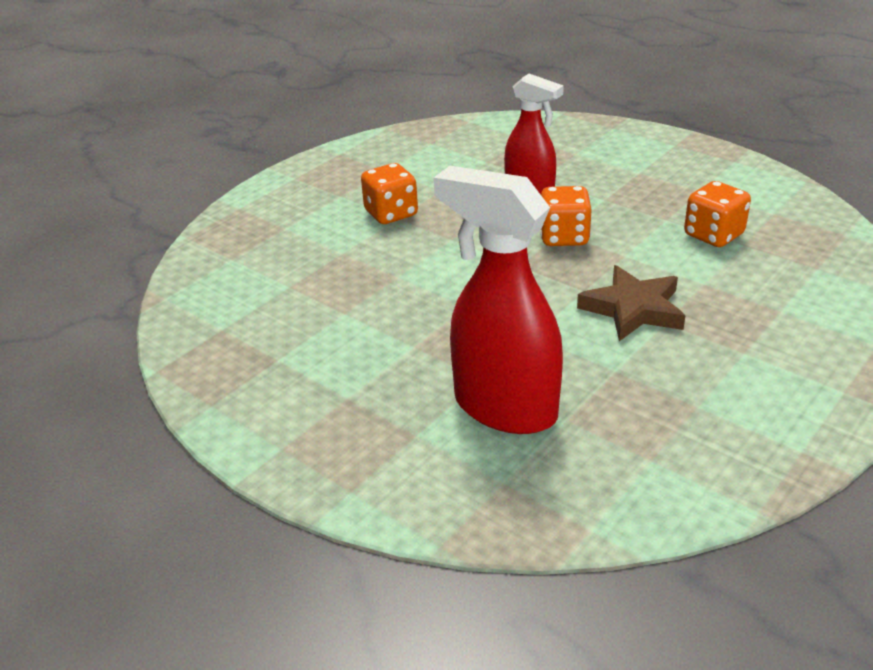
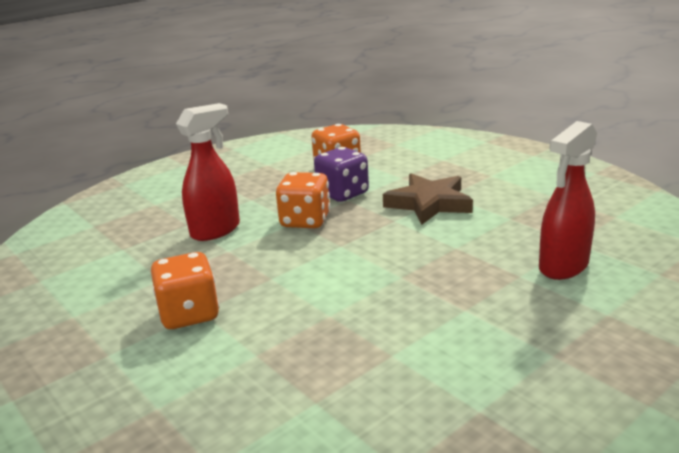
camera: 80 degrees left, 10 degrees down
(504, 408) = (563, 267): red spray bottle -> red spray bottle, size x0.65
(638, 249) = (342, 193): none -> purple dice

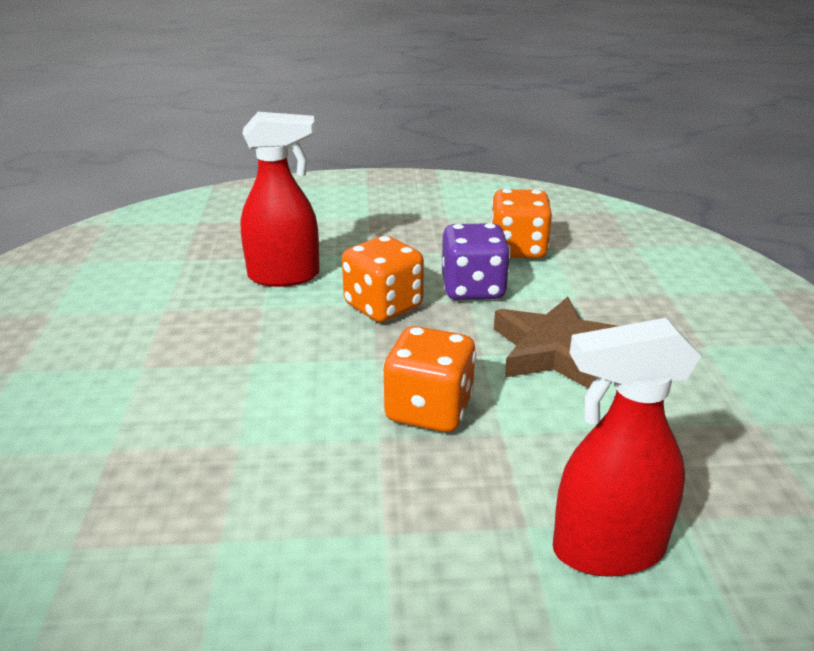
camera: 35 degrees right, 5 degrees up
(189, 314) = (127, 364): orange dice -> orange dice (429, 410)

